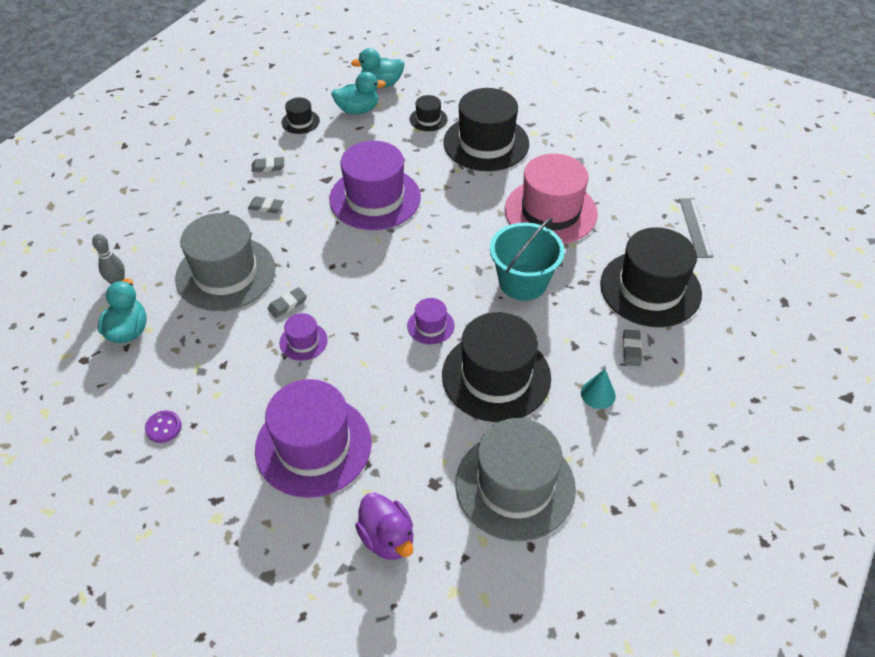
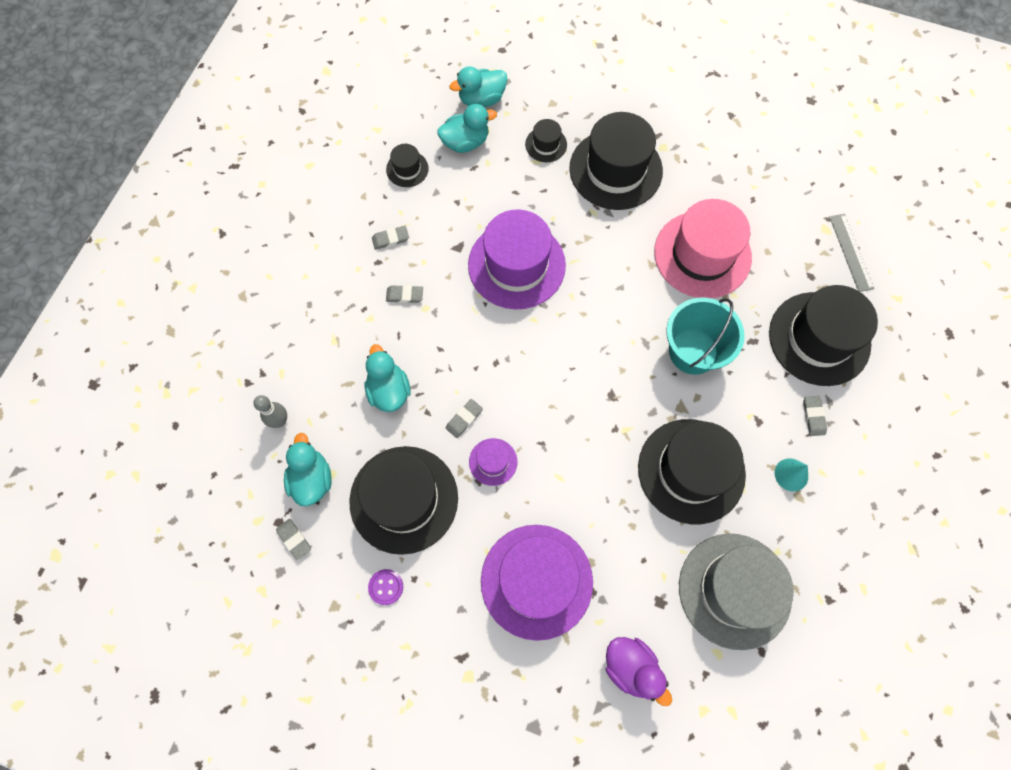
camera: 10 degrees left, 20 degrees up
(92, 375) = (294, 539): none -> grey eraser
(208, 359) = (404, 499): none -> black hat
(226, 273) = (389, 390): grey hat -> turquoise duck
(430, 326) = (614, 421): purple hat -> none

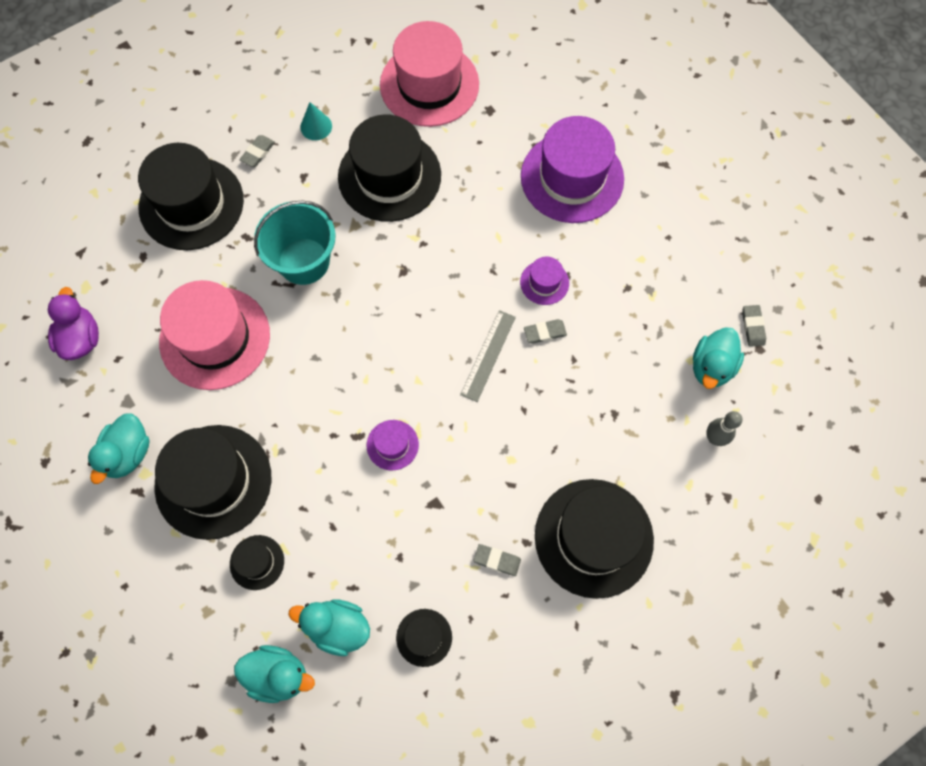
camera: 145 degrees left, 0 degrees up
(386, 587) = (695, 245): purple button -> none
(389, 390) = (596, 401): turquoise duck -> turquoise duck (128, 453)
(404, 295) = (522, 486): grey eraser -> none
(404, 499) = (640, 300): black hat -> black hat (593, 537)
(516, 265) = (392, 445): purple hat -> purple hat, size x0.45
(631, 668) = (543, 86): purple duck -> purple duck (81, 338)
(734, 590) = (429, 84): grey hat -> pink hat
(851, 252) = (87, 253): grey ruler -> grey ruler (488, 355)

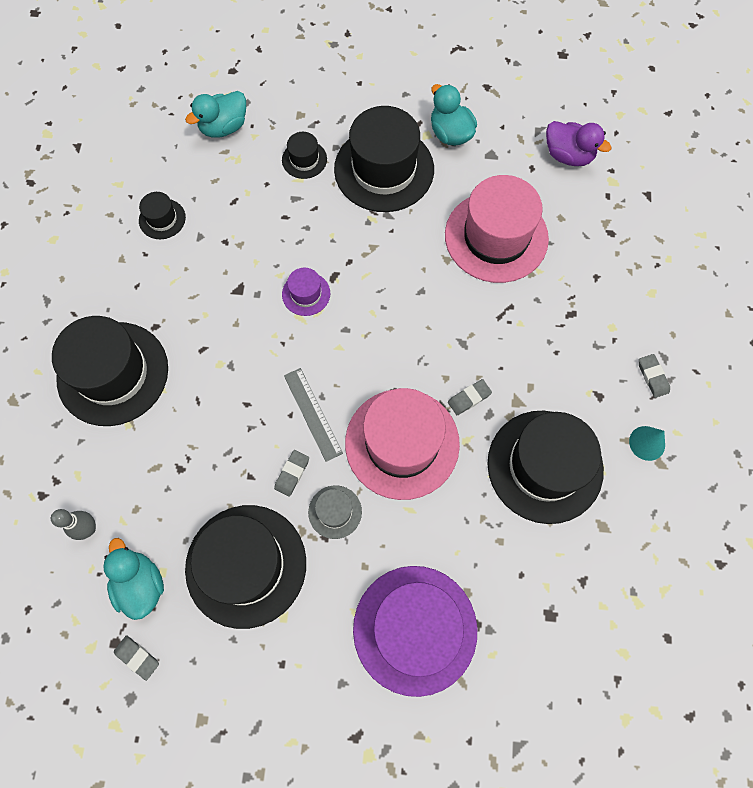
camera: 130 degrees right, 0 degrees up
(191, 204) = (636, 295): black hat -> black hat (246, 565)
(304, 261) = (513, 340): turquoise bucket -> none
(337, 627) = (218, 176): turquoise duck -> none
(429, 84) = (623, 581): pink hat -> pink hat (402, 443)
(497, 560) = (163, 298): grey eraser -> grey eraser (469, 398)
(544, 282) = (335, 512): purple hat -> grey hat

